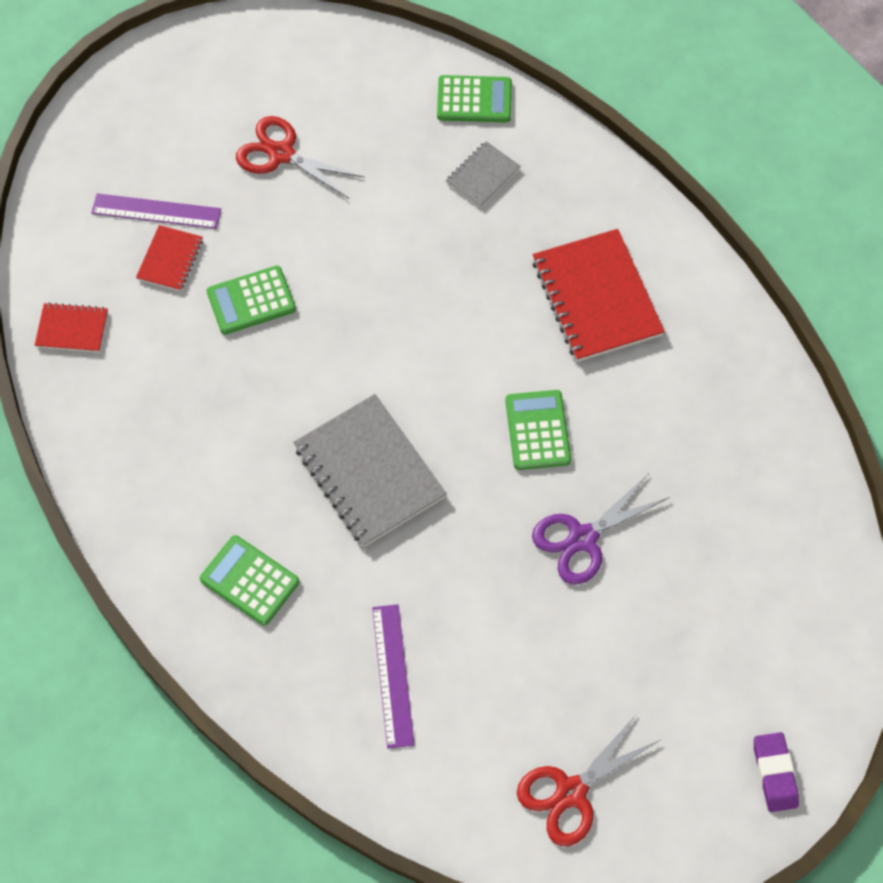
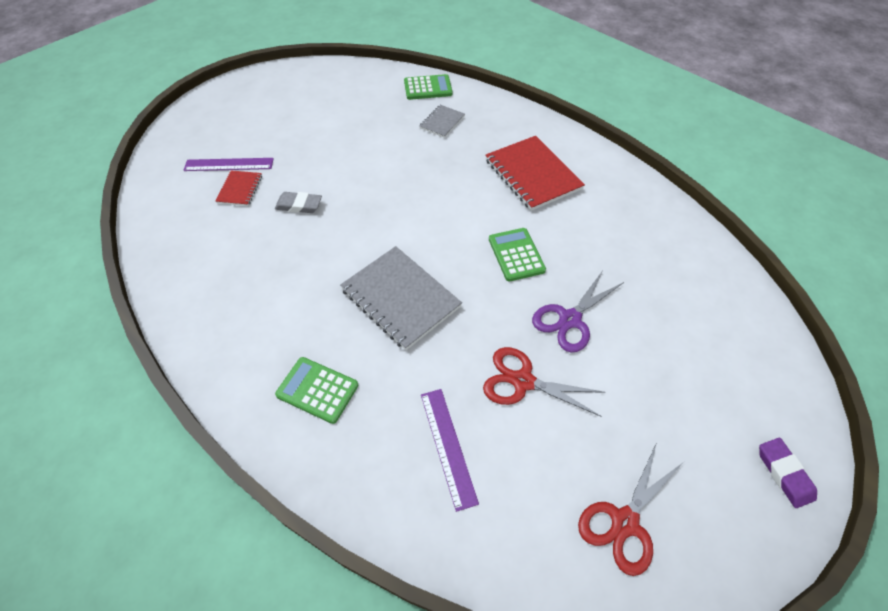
camera: 10 degrees left, 10 degrees down
(72, 329) = (169, 238): red notebook -> none
(251, 300) = (299, 205): green calculator -> grey eraser
(281, 154) = (311, 126): red scissors -> red scissors (523, 381)

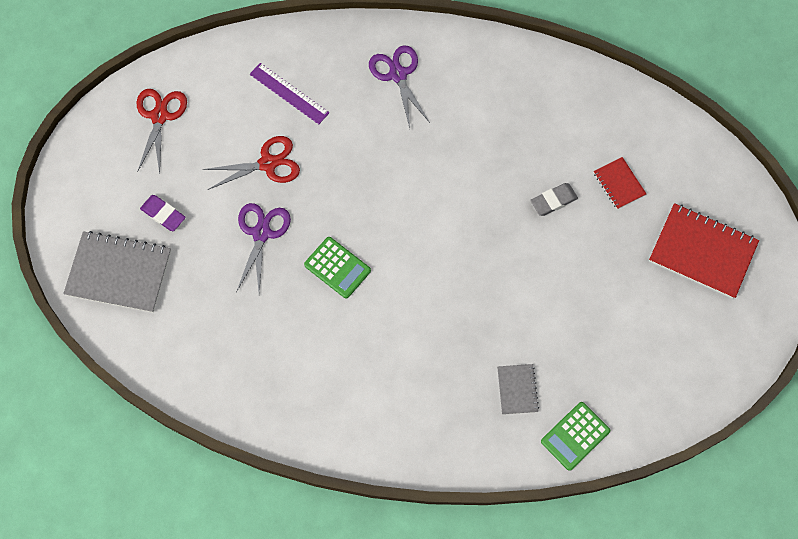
camera: 145 degrees right, 15 degrees up
(229, 165) = (658, 202): purple ruler -> none
(317, 390) = (398, 74): green calculator -> purple scissors
(400, 298) = (398, 171): grey notebook -> grey notebook (119, 273)
(532, 174) = (380, 372): red notebook -> red notebook (702, 252)
(784, 473) = (71, 205): purple eraser -> purple eraser (163, 214)

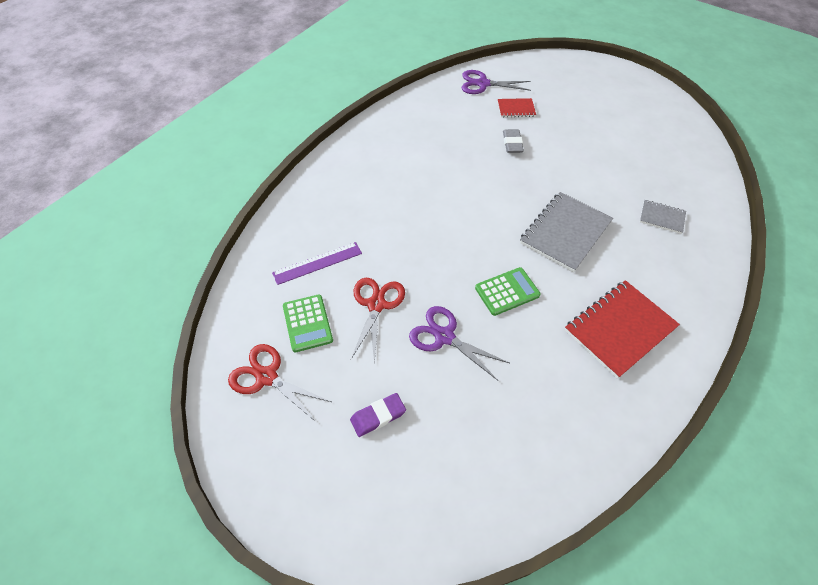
camera: 65 degrees left, 15 degrees down
(119, 273) = (423, 490): grey notebook -> grey notebook (565, 233)
(398, 74) = (352, 187): purple scissors -> purple scissors (483, 84)
(575, 436) = (709, 200): green calculator -> green calculator (307, 323)
(702, 252) = (585, 92): red notebook -> red notebook (619, 329)

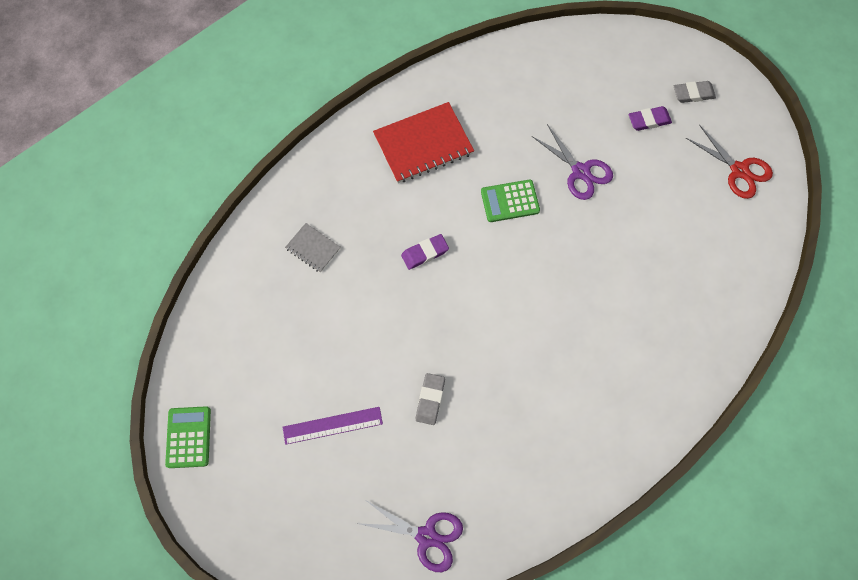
camera: 165 degrees left, 15 degrees up
(307, 323) = (703, 211): green calculator -> green calculator (189, 437)
(317, 263) = (690, 274): purple ruler -> purple ruler (332, 425)
(325, 469) = (693, 94): none -> grey eraser
(376, 305) = (637, 215): red scissors -> none
(516, 109) = (399, 466): red notebook -> none
(565, 233) = (425, 253): grey notebook -> purple eraser

